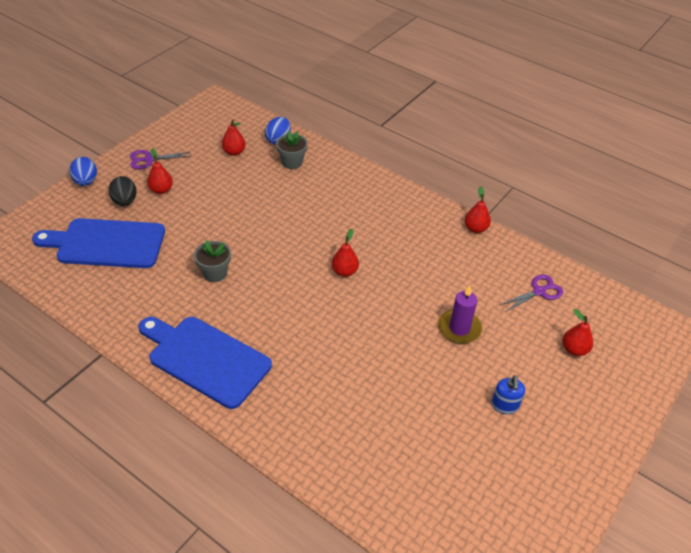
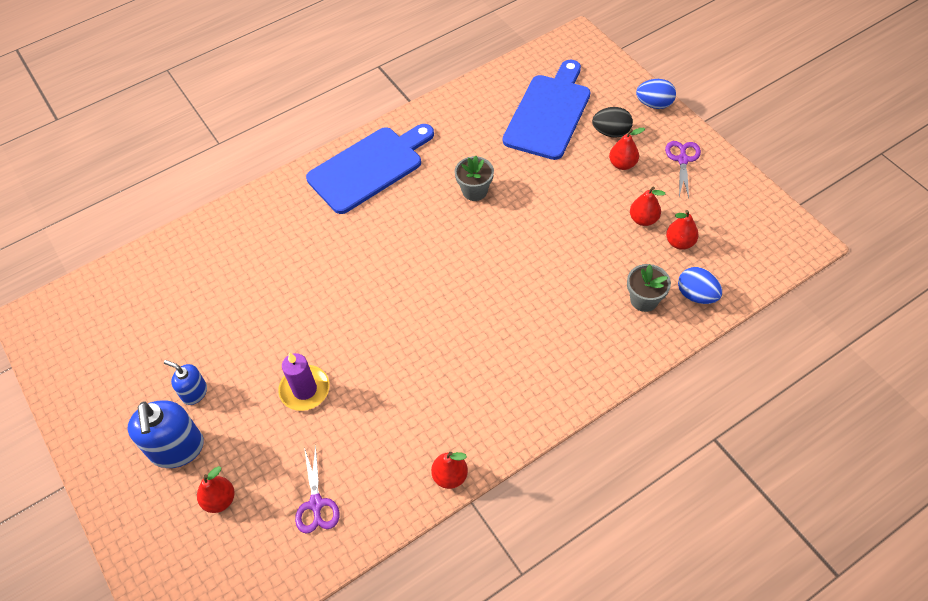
camera: 115 degrees right, 10 degrees up
(344, 271) = (432, 304): red pear -> red pear (643, 219)
(557, 396) = (177, 449): none -> blue soap dispenser

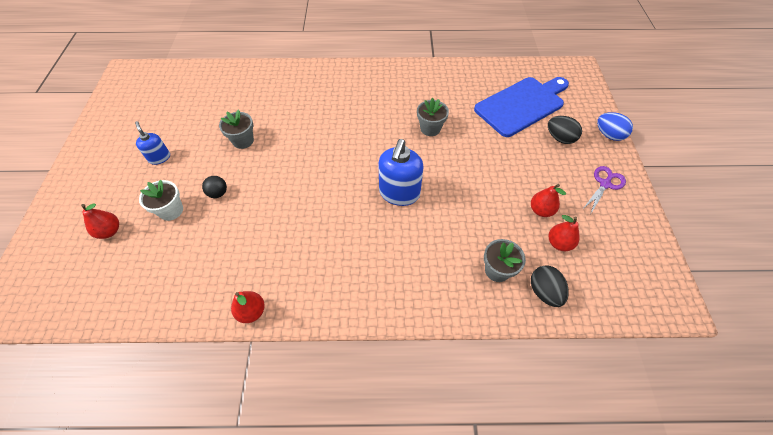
camera: 30 degrees right, 0 degrees up
(177, 449) = (119, 185): blue soap dispenser -> blue soap dispenser (399, 193)
(269, 438) = (171, 210): none -> white flower pot
(277, 318) = (243, 141): none -> grey flower pot
(305, 389) = (218, 193): purple candle -> black ball
(316, 504) = (156, 272): purple scissors -> none
(369, 167) = (374, 82): blue cutting board -> none
(622, 164) = (553, 164): red pear -> none
(696, 295) = (544, 292): blue egg -> black egg

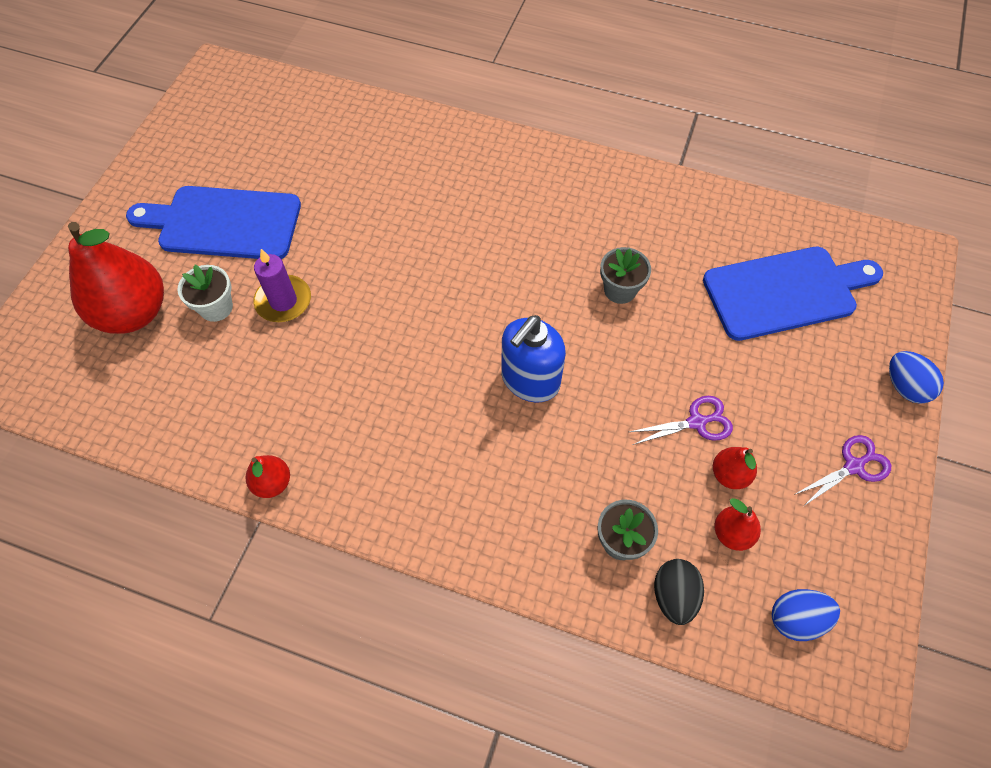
camera: 20 degrees right, 5 degrees up
(110, 231) = (134, 313): red pear -> red pear, size x2.17
(159, 158) = (224, 223): blue soap dispenser -> blue cutting board
(218, 193) = (283, 301): black ball -> purple candle
(243, 141) = (342, 229): grey flower pot -> none
(508, 187) = (697, 422): none -> purple scissors
(560, 138) = (819, 368): black egg -> none
(619, 280) = (796, 619): none -> blue egg

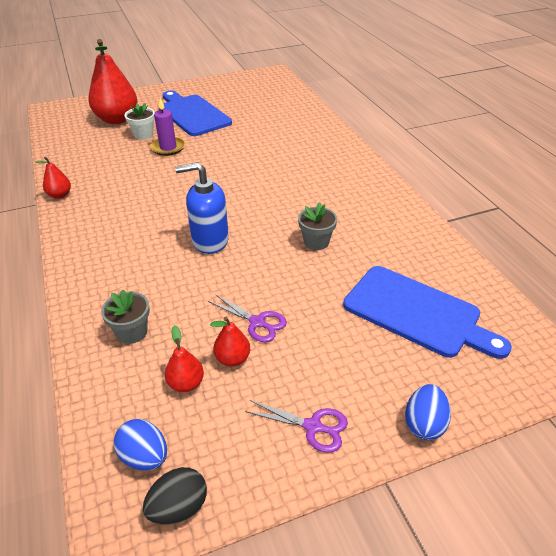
camera: 50 degrees right, 20 degrees down
(674, 596) = (111, 377): black egg -> black egg (179, 507)

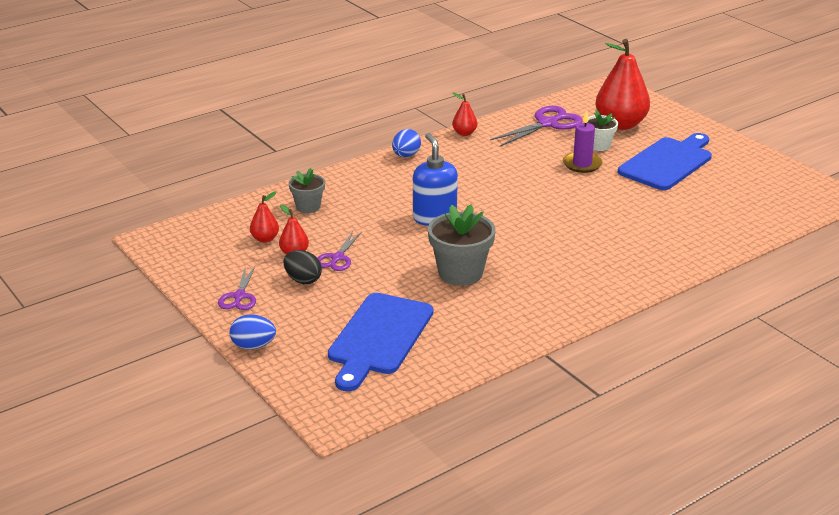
camera: 75 degrees right, 10 degrees down
(85, 150) = (547, 124): none -> purple scissors
(145, 457) = (201, 236): blue egg -> blue egg (406, 155)
(179, 507) = (168, 256): black egg -> black egg (303, 280)
(316, 242) = (460, 273): grey flower pot -> grey flower pot, size x1.68

